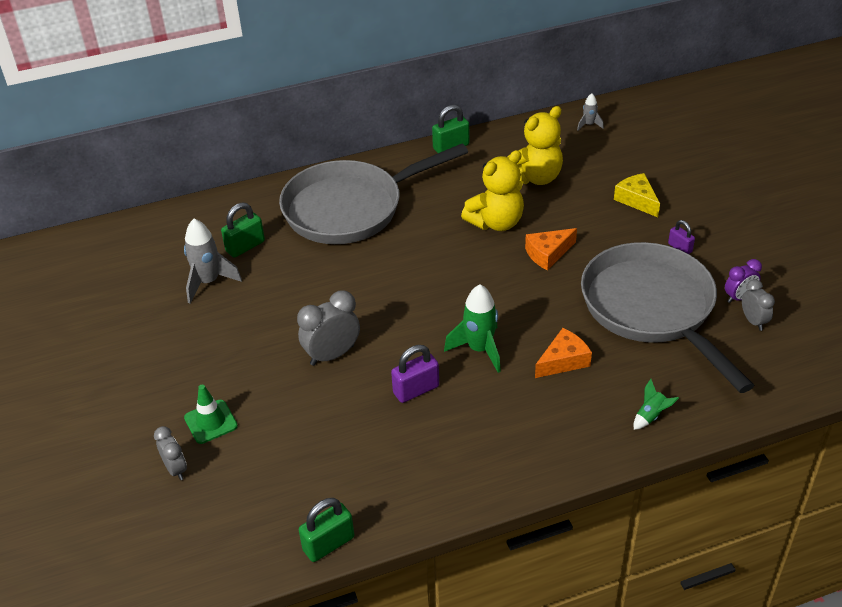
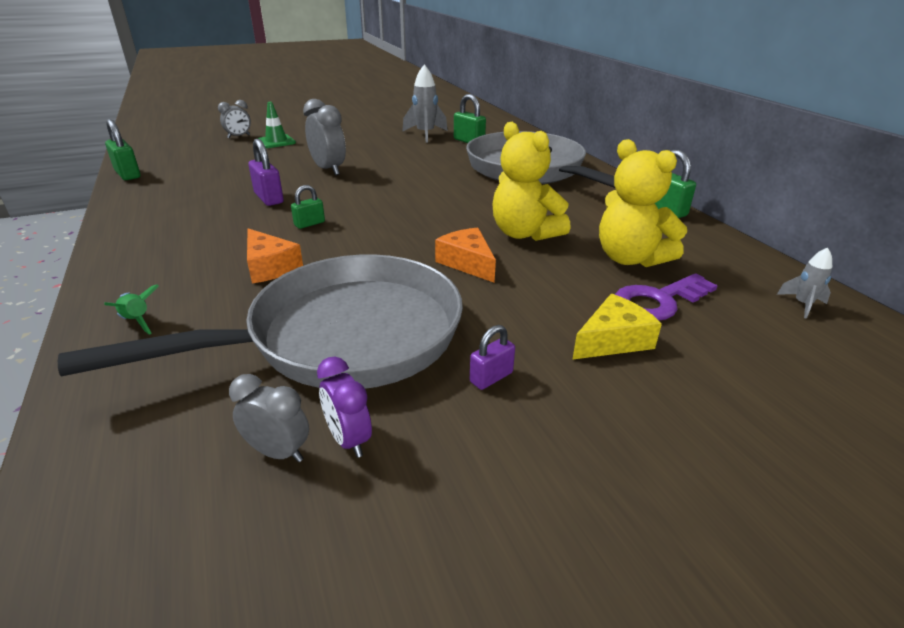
camera: 85 degrees right, 10 degrees down
(479, 349) = (309, 224): green rocket -> green padlock
(591, 176) = (658, 301): none -> purple key
(753, 321) = (278, 452): grey clock -> grey clock turned 135 degrees counterclockwise

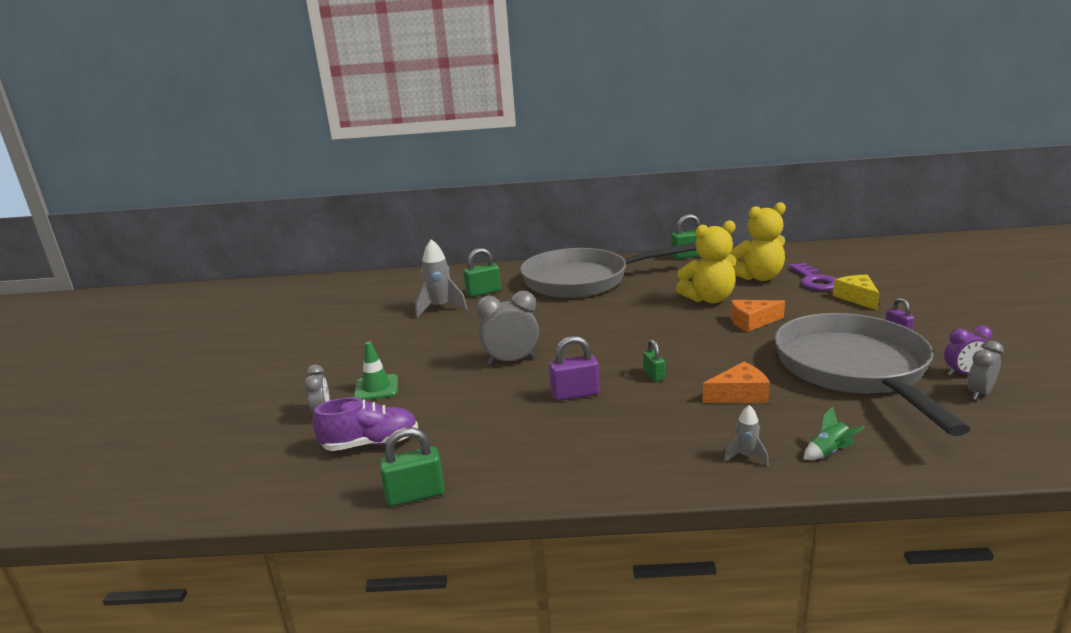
camera: 65 degrees left, 10 degrees down
(197, 154) = (371, 443): none -> purple shoe
(802, 305) = (821, 253): grey rocket -> grey rocket (746, 456)

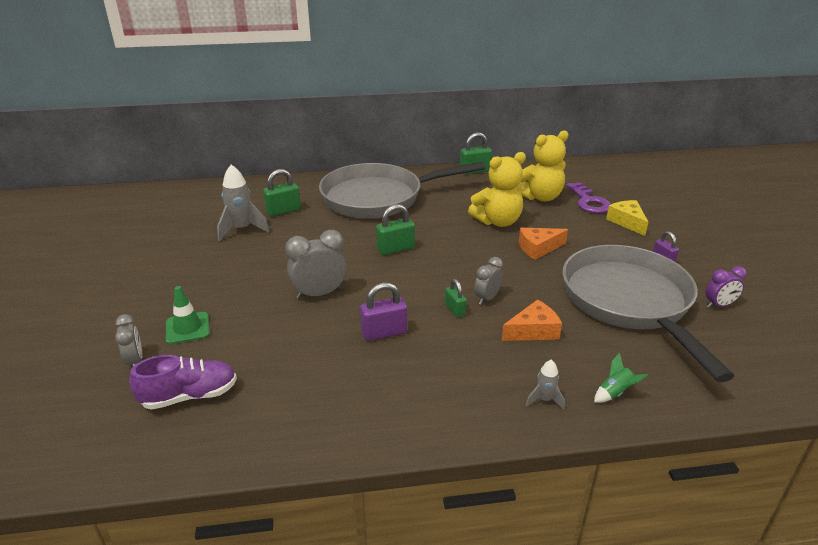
camera: 10 degrees left, 10 degrees up
(415, 495) = (241, 455): green padlock -> green padlock (395, 249)
(979, 393) = (733, 326): grey clock -> grey clock (487, 298)

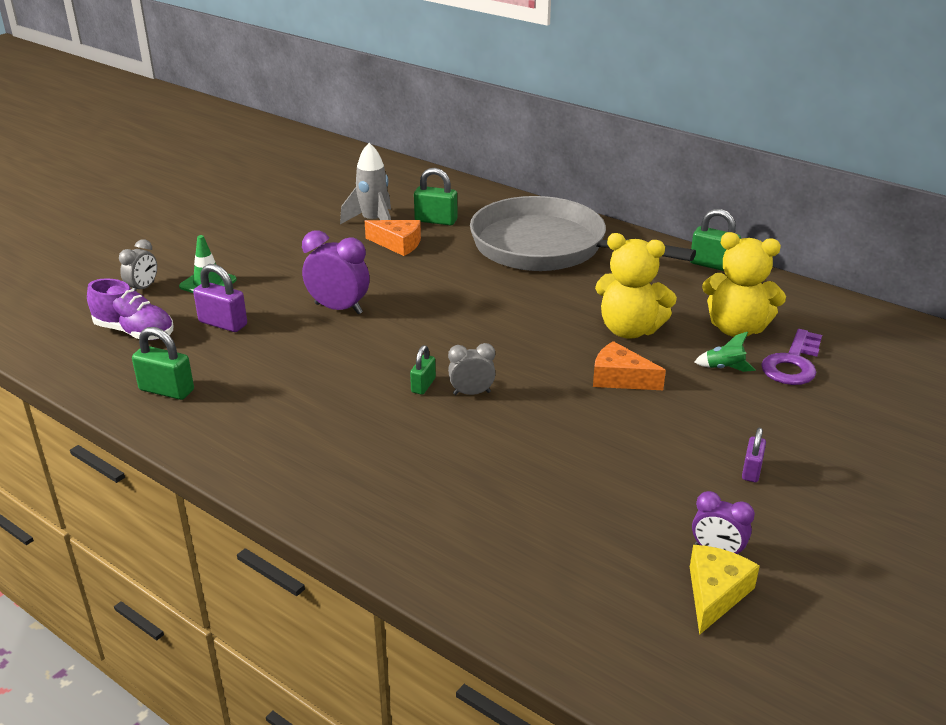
camera: 45 degrees right, 0 degrees up
(319, 294) = (338, 308): grey clock -> purple clock
(384, 332) = (331, 368): purple padlock -> purple padlock (223, 323)
(395, 249) = (472, 304): green padlock -> green padlock (166, 390)
(533, 331) = (458, 445): orange cheese -> orange cheese (398, 244)
(544, 400) = (355, 501): grey rocket -> none
(615, 393) = (426, 540): green rocket -> green rocket (724, 368)
(627, 222) = (796, 409): yellow cheese -> yellow cheese (715, 594)
(630, 302) = (612, 483): grey pan -> none

